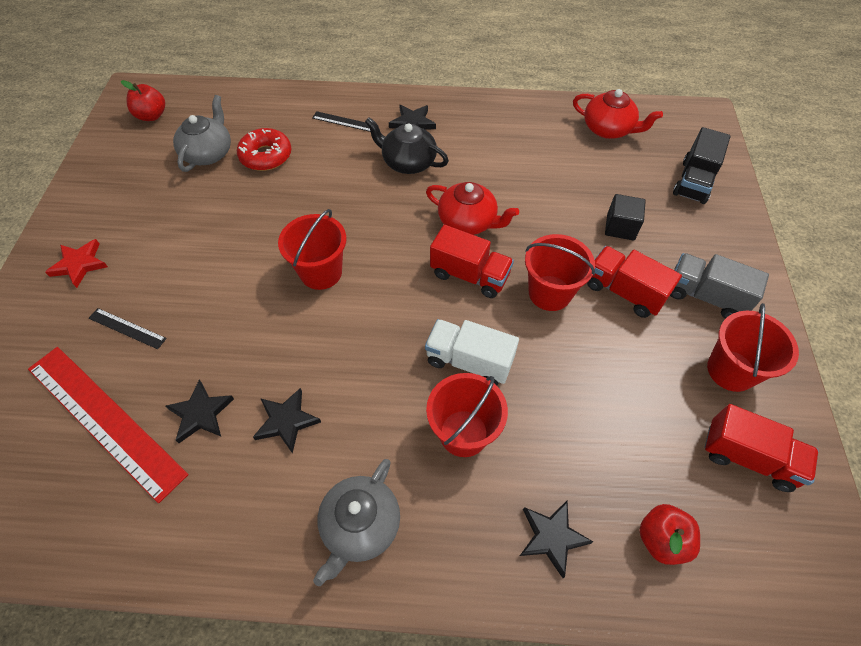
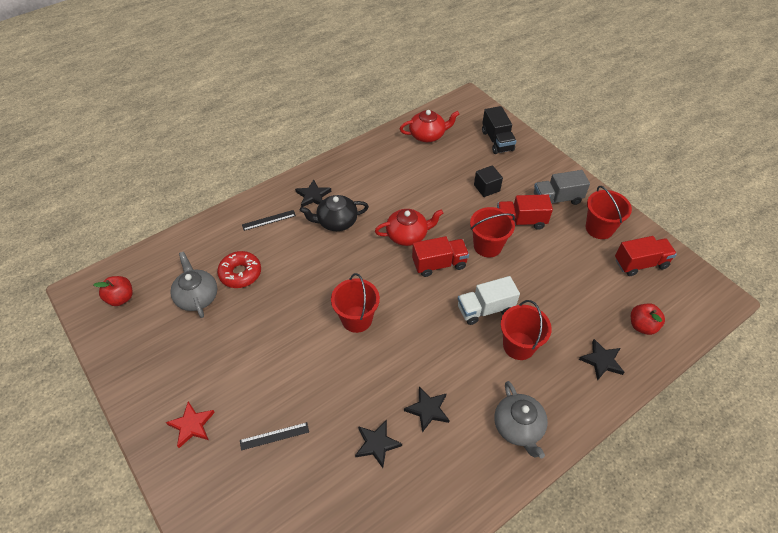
camera: 40 degrees left, 5 degrees down
(105, 419) = (324, 493): red ruler -> none

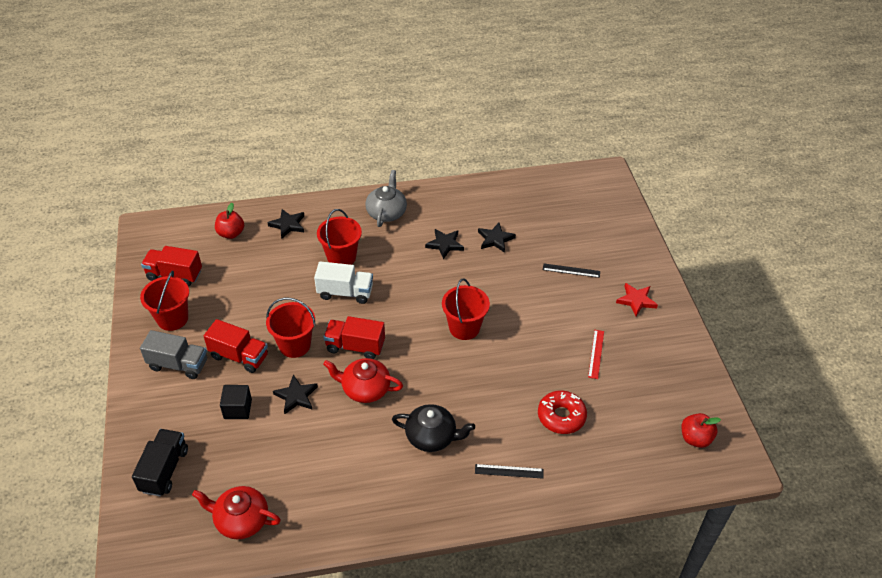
camera: 155 degrees left, 5 degrees down
(197, 296) = (613, 408): grey teapot -> none
(223, 343) = (596, 354): none -> red ruler
(313, 196) = (442, 484): black star -> black star (296, 396)

